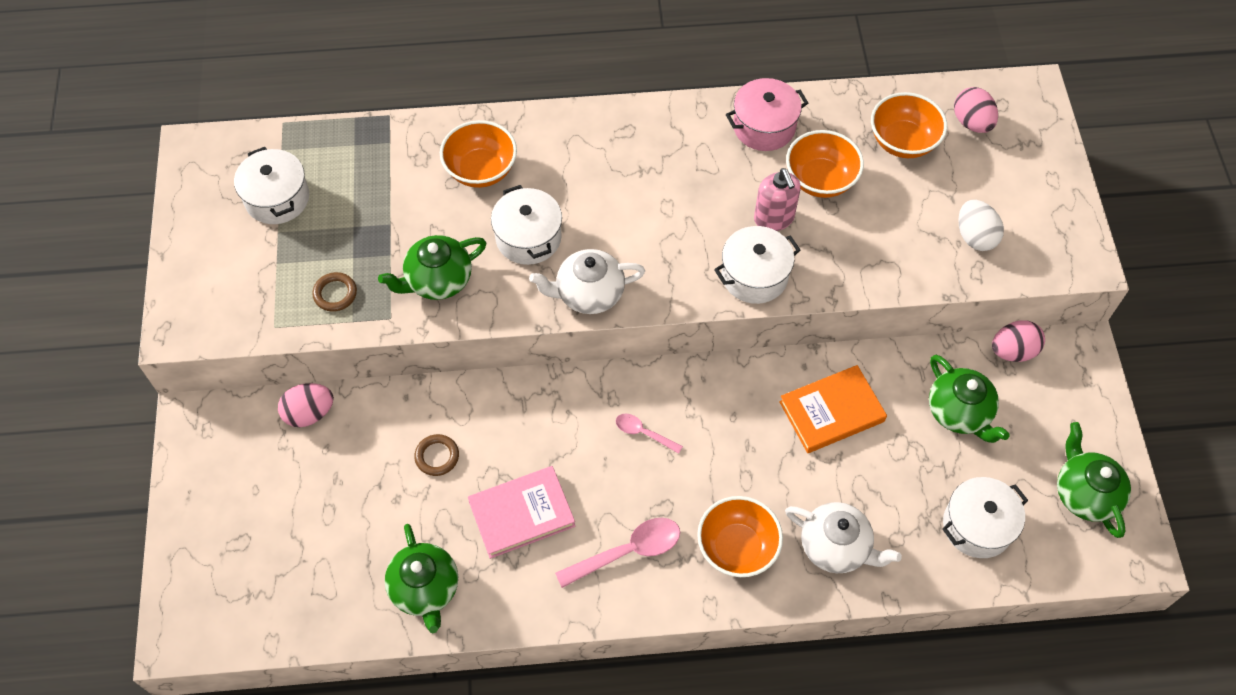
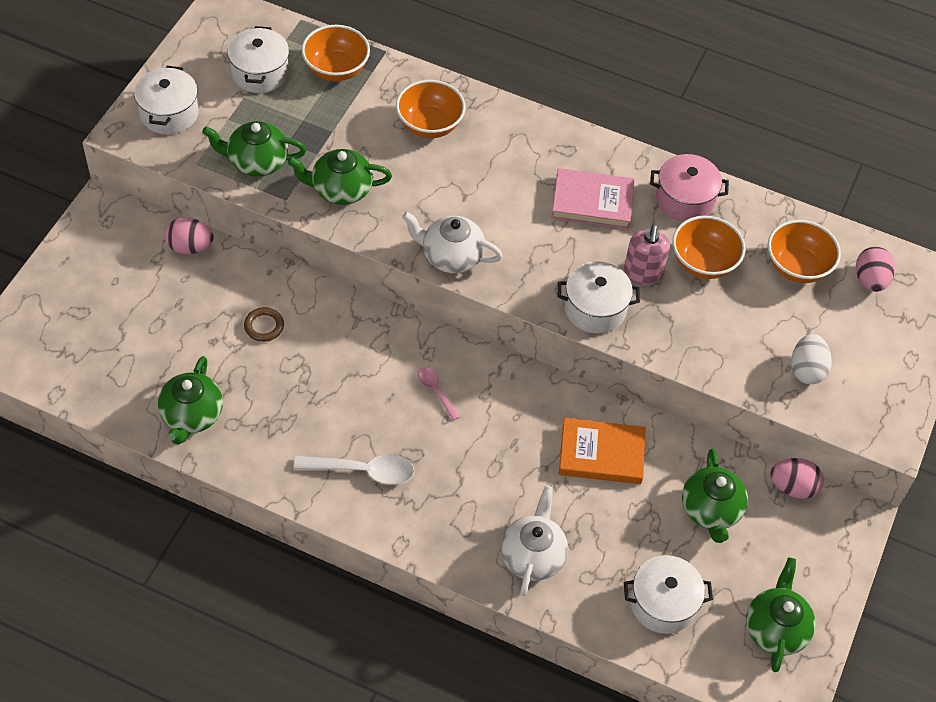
camera: 25 degrees right, 5 degrees down
(335, 294) = (257, 162): brown ring -> green teapot
(521, 514) = (300, 400): pink book -> pink book (592, 202)
(528, 238) = (432, 192): white pot -> white pot (169, 113)
(628, 551) = (363, 471): pink spoon -> white spoon
(737, 547) = (451, 514): orange bowl -> orange bowl (336, 69)
(836, 546) = (532, 556): white teapot -> white teapot turned 135 degrees counterclockwise

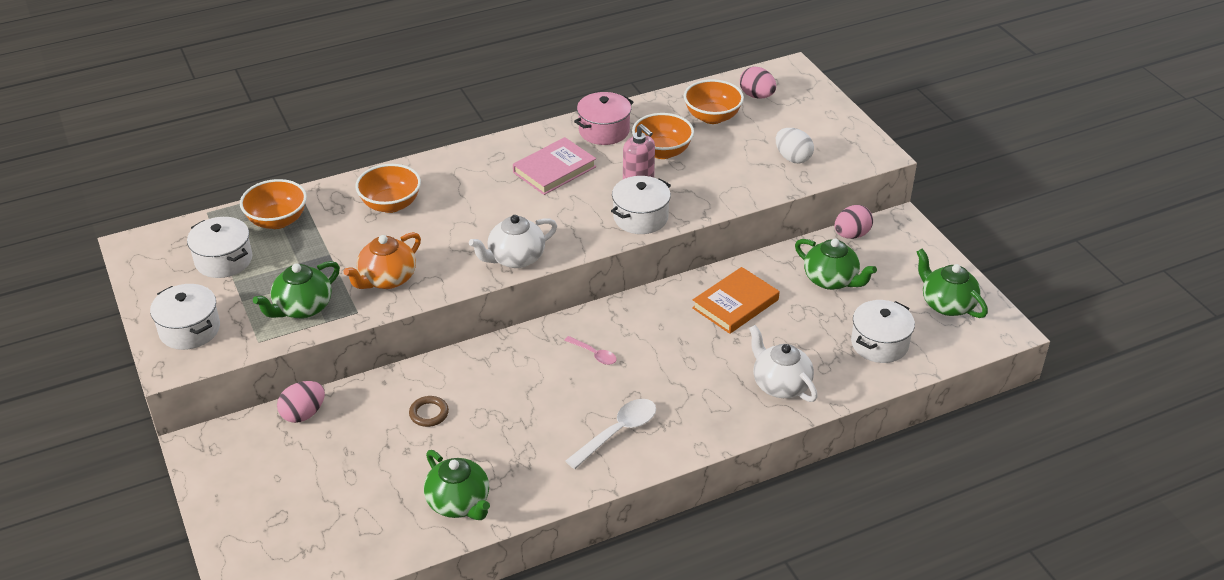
camera: 45 degrees left, 15 degrees down
(341, 190) = (387, 279): green teapot -> orange teapot
(435, 391) = (594, 354): pink spoon -> pink spoon turned 150 degrees counterclockwise

